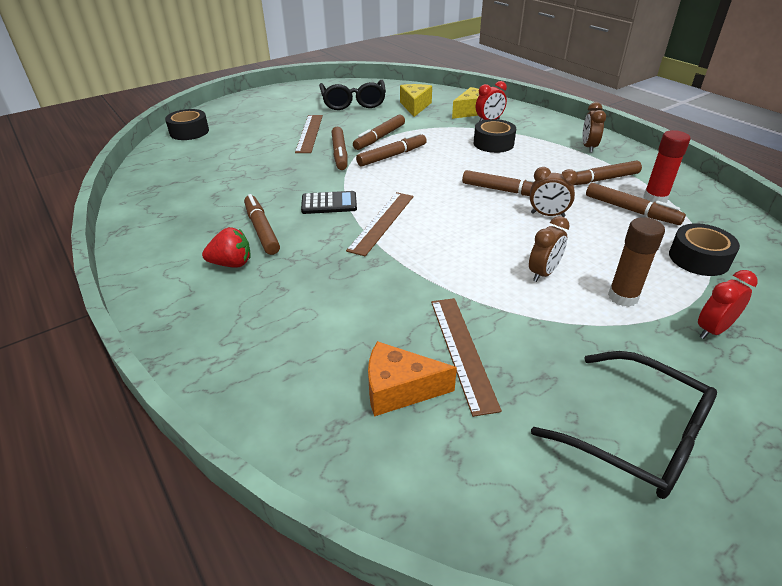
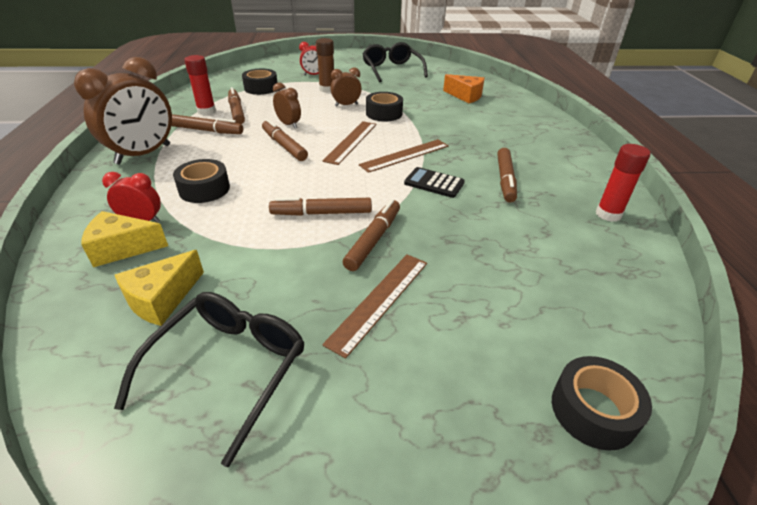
camera: 150 degrees left, 0 degrees up
(155, 227) = (608, 214): none -> red glue stick
(231, 264) = (535, 163): red strawberry -> none
(379, 138) = (300, 248): brown marker -> none
(462, 351) = (426, 97): brown ruler -> brown ruler (351, 142)
(476, 277) = (384, 113): none -> black tape
(588, 147) = (143, 154): brown clock -> brown clock, size x1.99

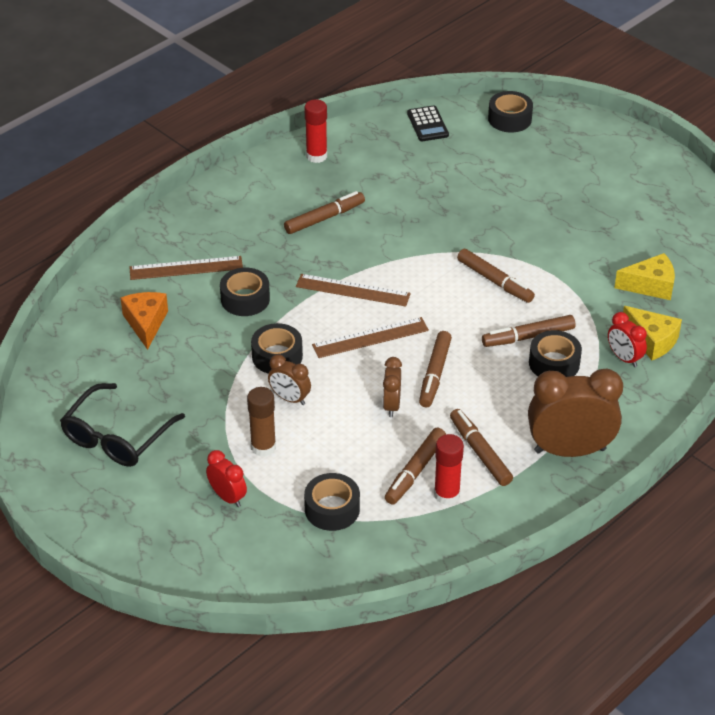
camera: 130 degrees left, 5 degrees up
(228, 369) = (644, 228): black glasses -> none
(373, 240) = (488, 240): brown marker -> brown marker (528, 337)
(379, 300) = (535, 208): brown ruler -> brown ruler (186, 268)
(434, 183) = (379, 251): black calculator -> black calculator (427, 124)
(448, 123) = (245, 299): none -> black tape

